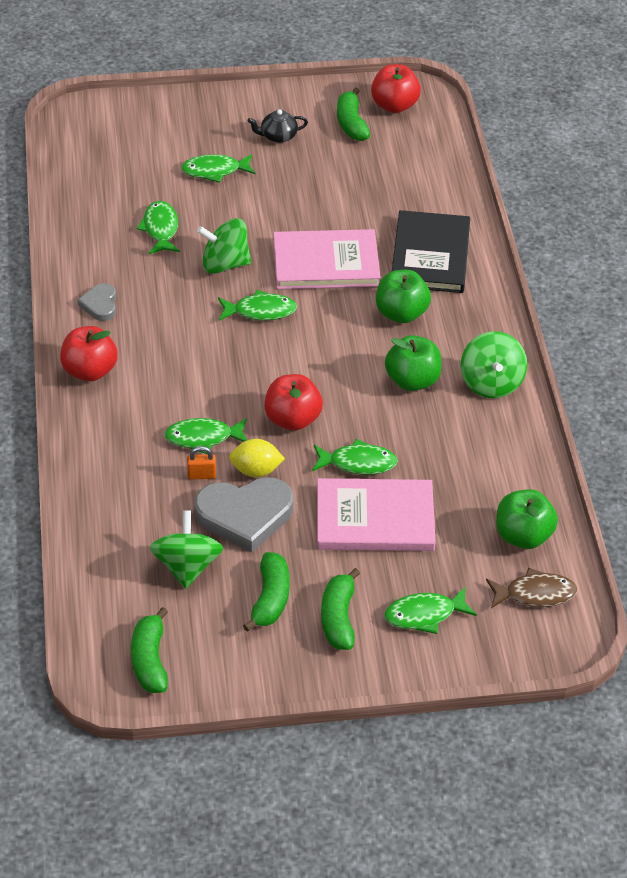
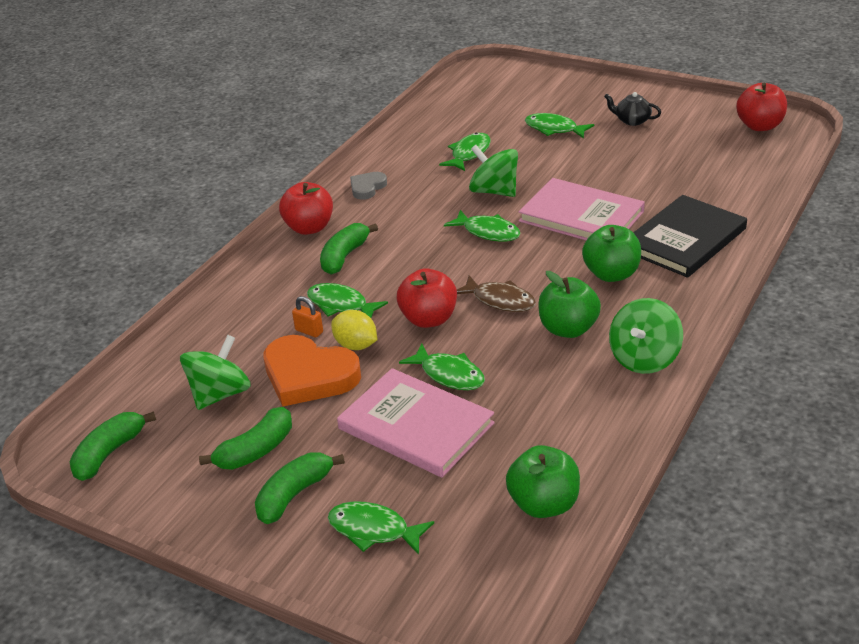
camera: 40 degrees right, 10 degrees down
(245, 515) = (309, 375): grey heart -> orange heart
(351, 123) = (706, 128): green banana -> green banana (344, 256)
(535, 594) = (502, 564): brown fish -> brown fish (500, 300)

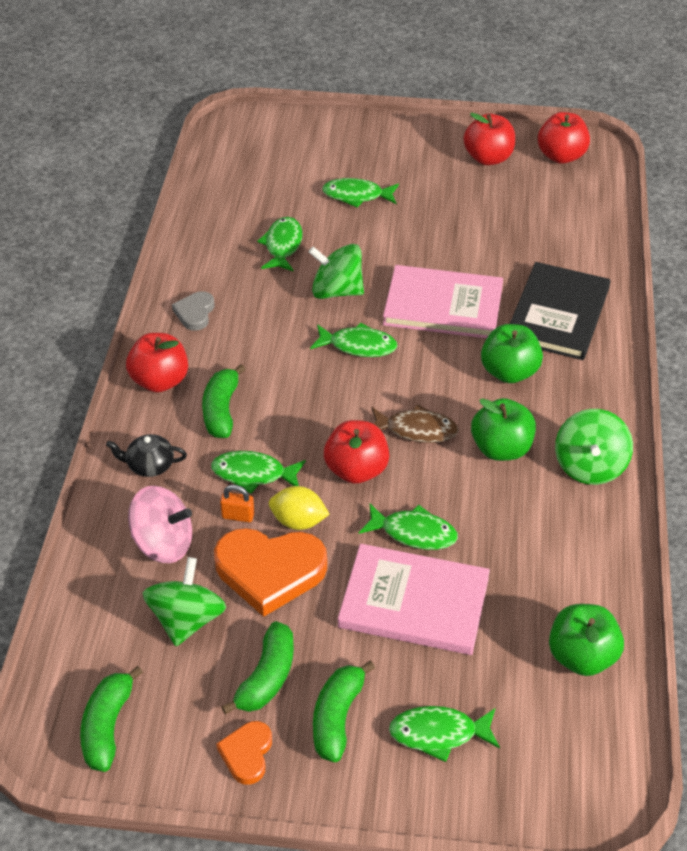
camera: 25 degrees left, 10 degrees up
(203, 501) = (247, 754): none -> orange heart
(237, 337) = (163, 543): none -> pink spinning top
(632, 120) = (432, 170): black teapot -> black teapot (149, 465)
(689, 119) = (488, 158): none -> red apple

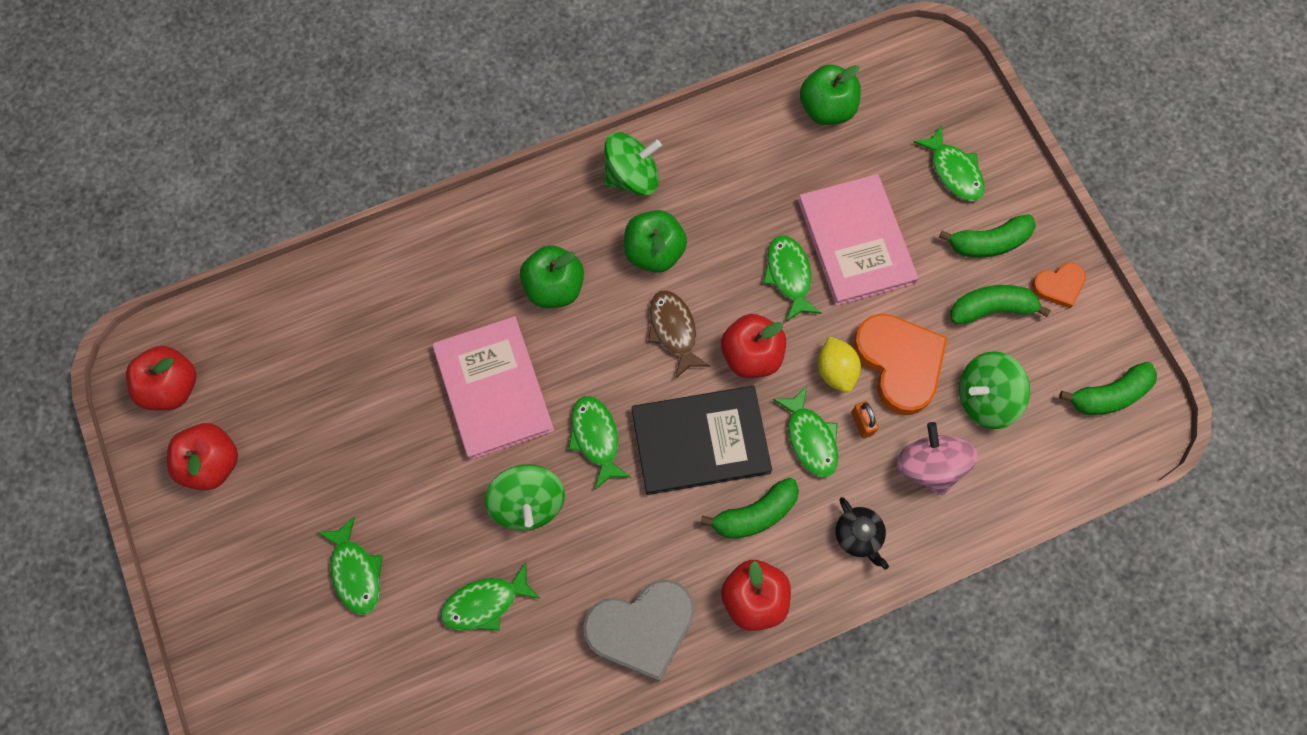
camera: 120 degrees left, 25 degrees up
(195, 313) = (641, 628): grey heart -> grey heart, size x1.94
(557, 314) = (448, 280): black book -> black book (700, 441)

